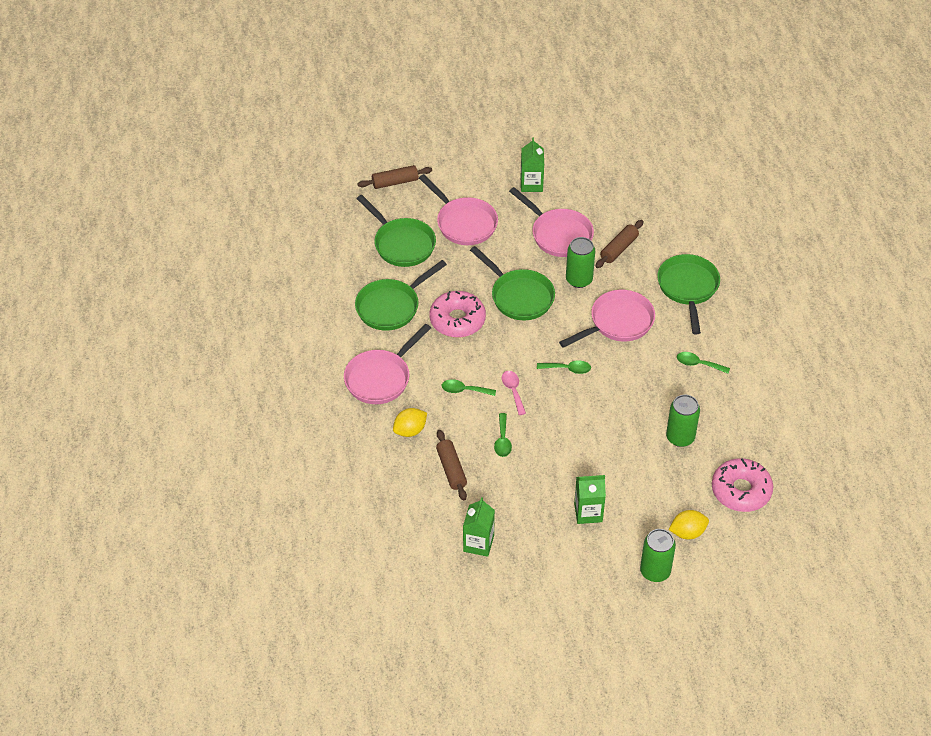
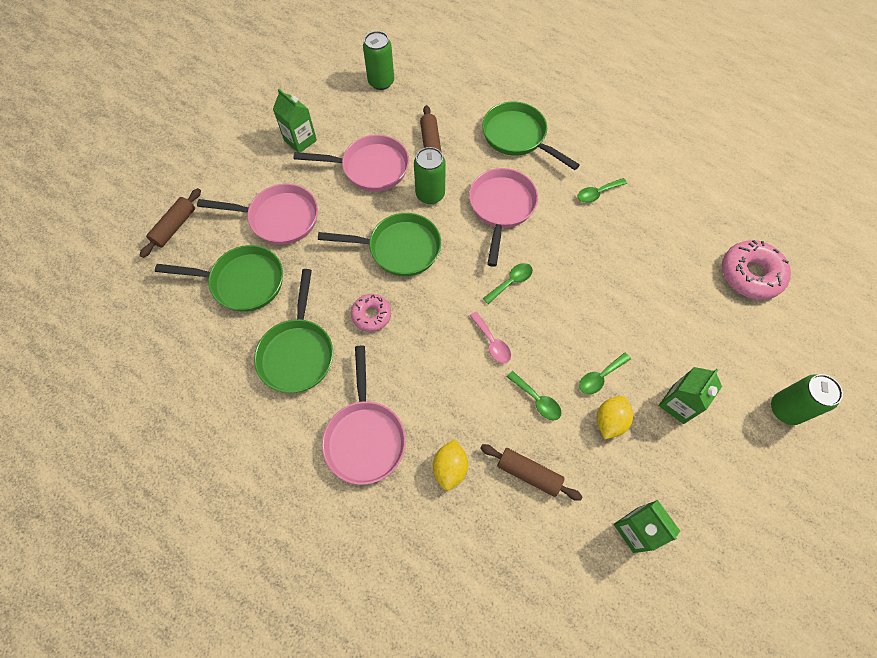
camera: 45 degrees left, 15 degrees up
(457, 320) = (371, 315): pink donut -> pink donut, size x0.61
(464, 390) = (451, 380): green spoon -> green spoon (600, 377)
(513, 391) = (492, 342): pink spoon -> pink spoon turned 150 degrees counterclockwise
(680, 437) = (658, 268): green can -> green can (381, 82)
(687, 532) = (762, 348): yellow lemon -> yellow lemon (609, 421)

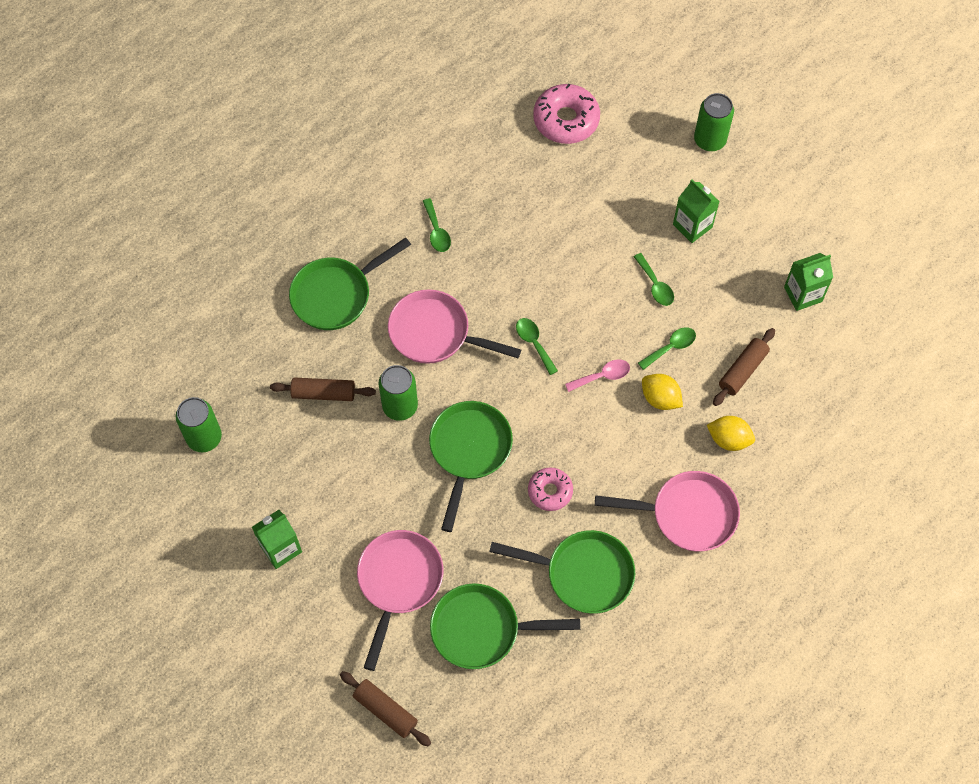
camera: 80 degrees left, 0 degrees up
(243, 282) = (482, 629): green pan -> green pan turned 105 degrees counterclockwise
(370, 168) = (345, 468): pink pan -> none
(609, 421) = (701, 288): yellow lemon -> yellow lemon (660, 398)

